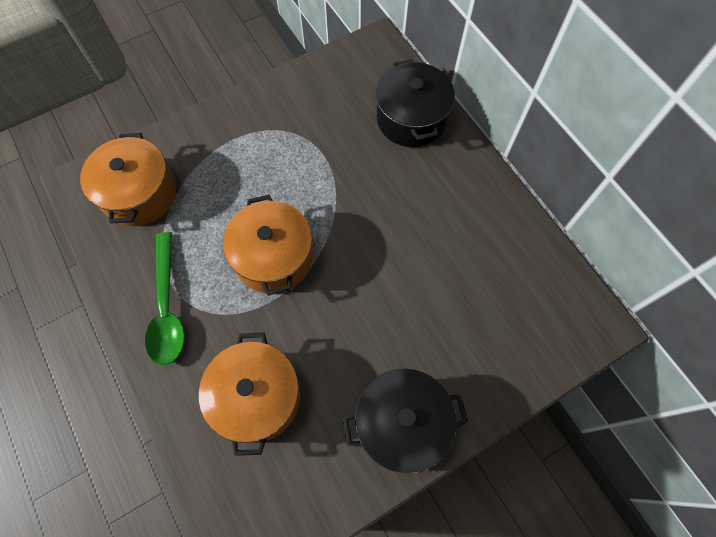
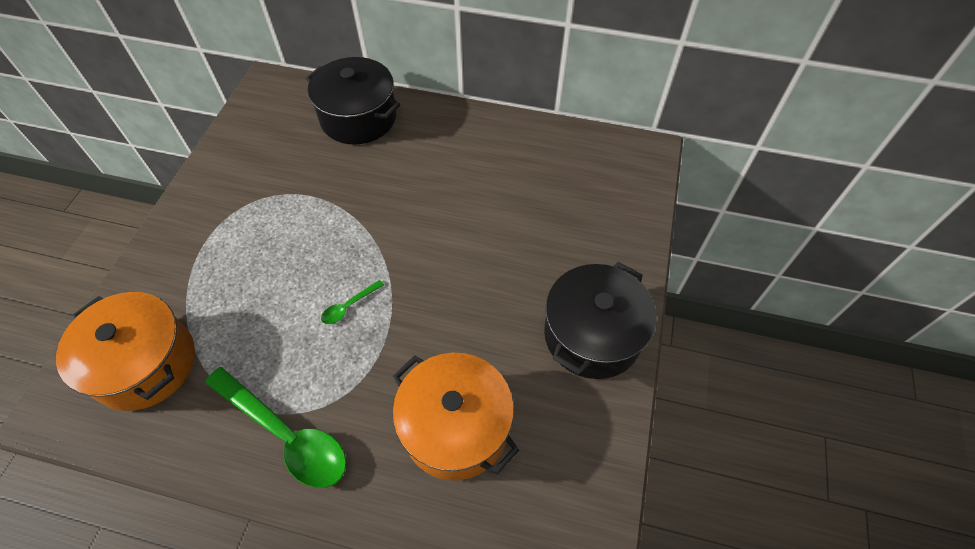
camera: 45 degrees left, 10 degrees down
(274, 257) = (349, 306): orange pot -> green spoon

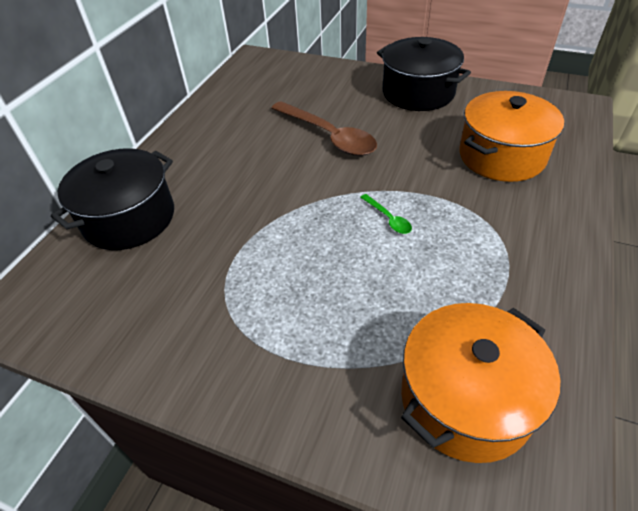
camera: 80 degrees left, 10 degrees down
(286, 434) = (529, 257): green spoon -> none
(485, 244) = (329, 136): none -> brown spoon

